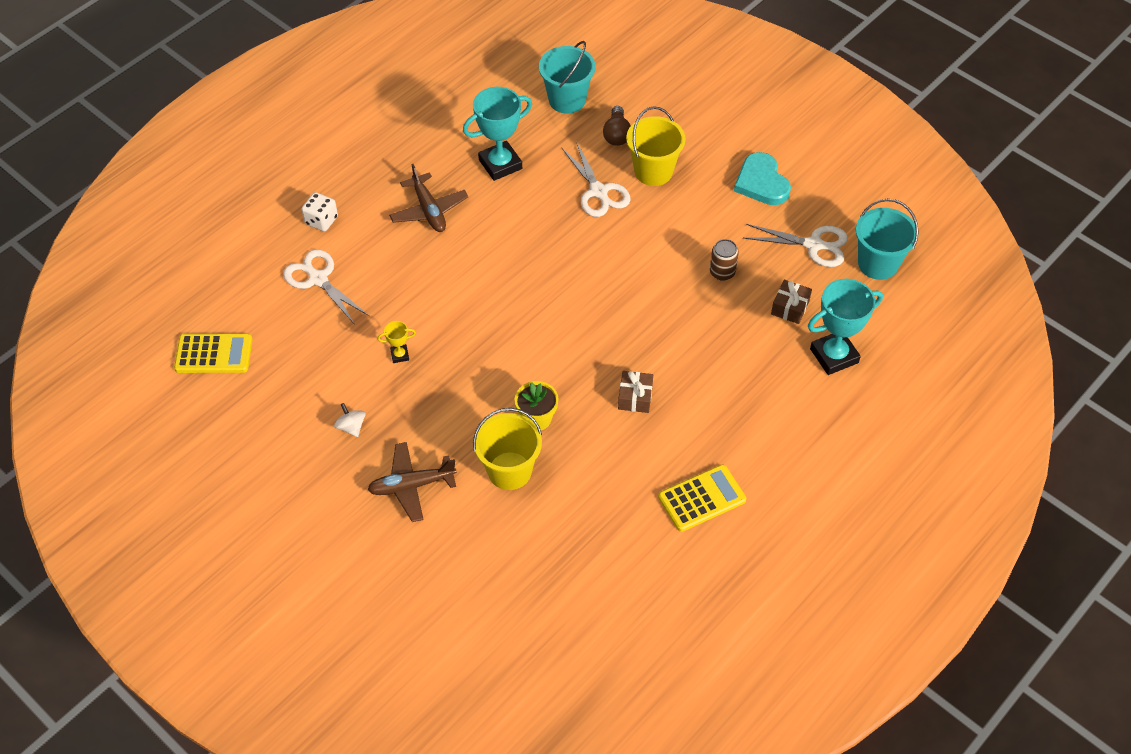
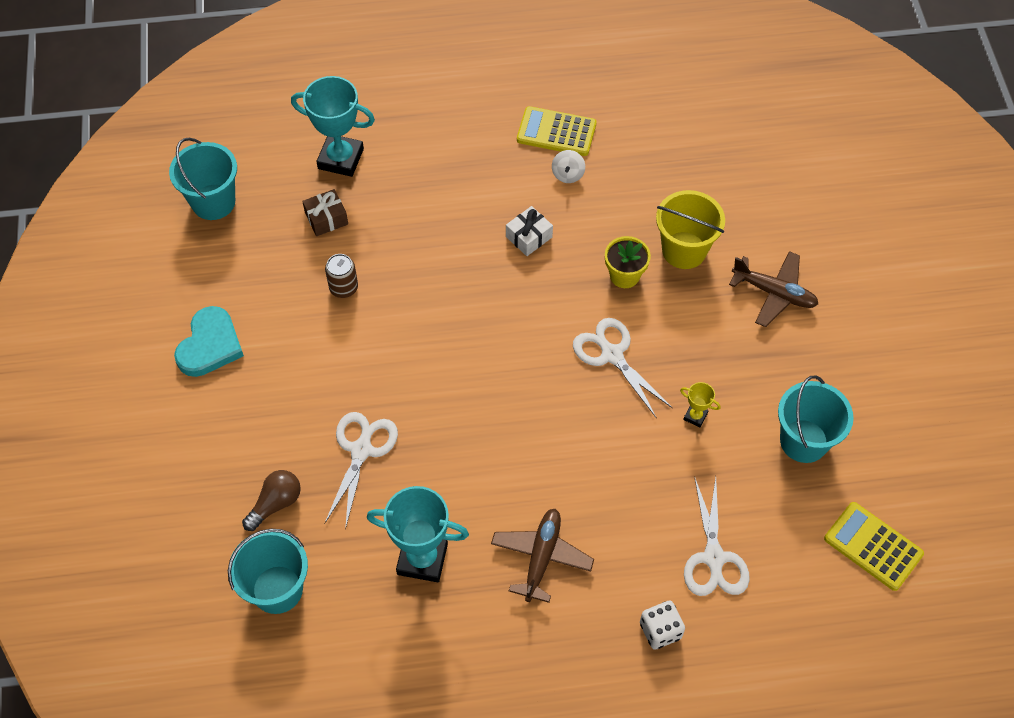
camera: 140 degrees left, 5 degrees up
(309, 390) = (803, 441): none -> turquoise bucket
(351, 427) = (789, 379): white spinning top -> white spinning top (568, 174)
(635, 397) = (529, 237): brown gift -> white gift
(653, 171) = (288, 433): yellow bucket -> none
(814, 245) = (241, 255): white scissors -> white scissors (611, 354)

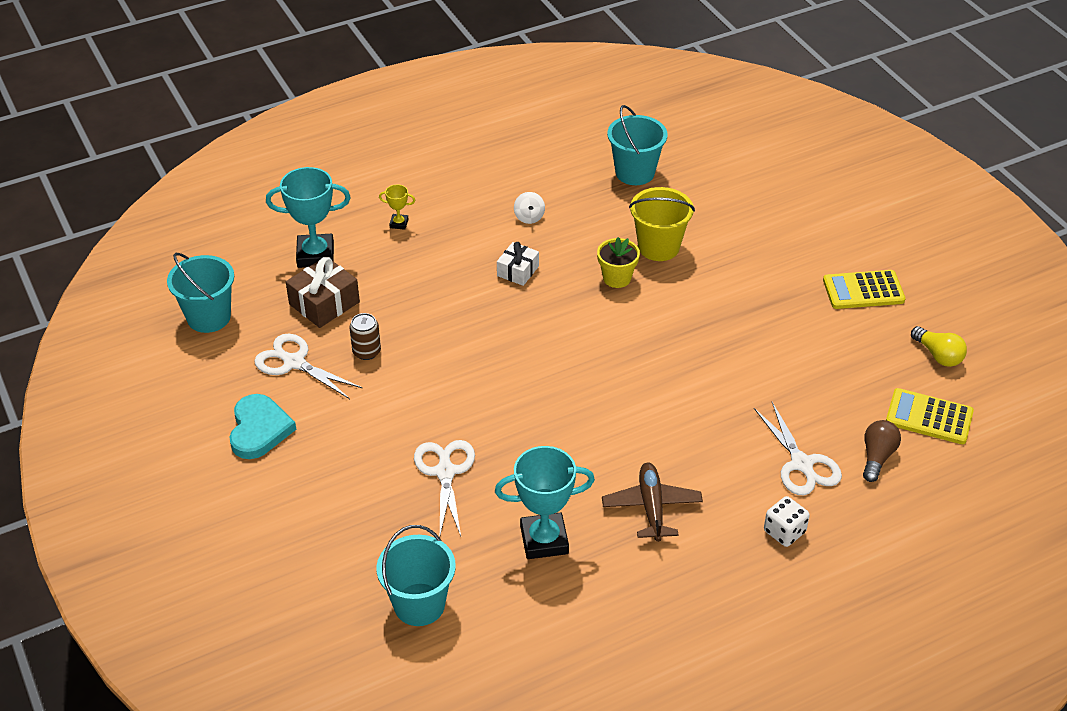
camera: 20 degrees left, 15 degrees down
(275, 504) = (384, 537): brown light bulb -> brown light bulb (877, 457)
(326, 218) = (324, 303): brown gift -> brown gift, size x1.56
(556, 132) = (503, 189): yellow calculator -> yellow calculator (863, 290)
(611, 354) = (635, 338): white scissors -> white scissors (294, 362)
(695, 416) = (731, 364): yellow trophy -> yellow trophy (399, 223)
(774, 293) = (750, 258): brown plane -> none
(803, 441) = (831, 357): turquoise bucket -> turquoise bucket (635, 172)
(919, 474) = (938, 355): none -> yellow light bulb

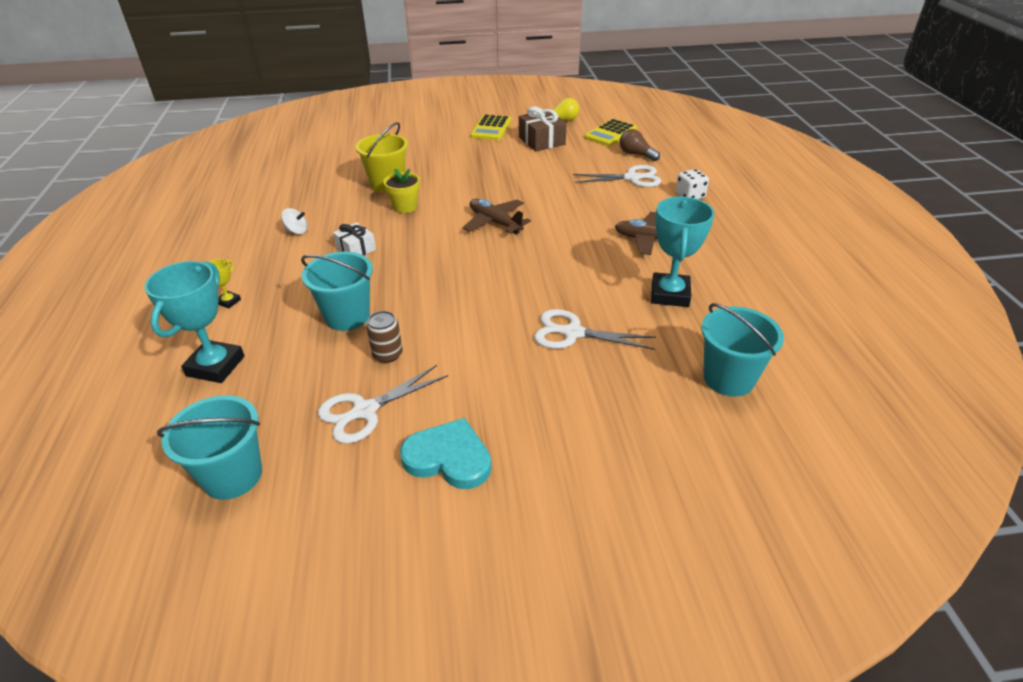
camera: 70 degrees left, 5 degrees down
(324, 303) = (294, 372): brown gift -> brown gift (541, 141)
(621, 361) = (495, 222): none -> brown plane
(635, 172) = (298, 177): turquoise bucket -> turquoise bucket (347, 316)

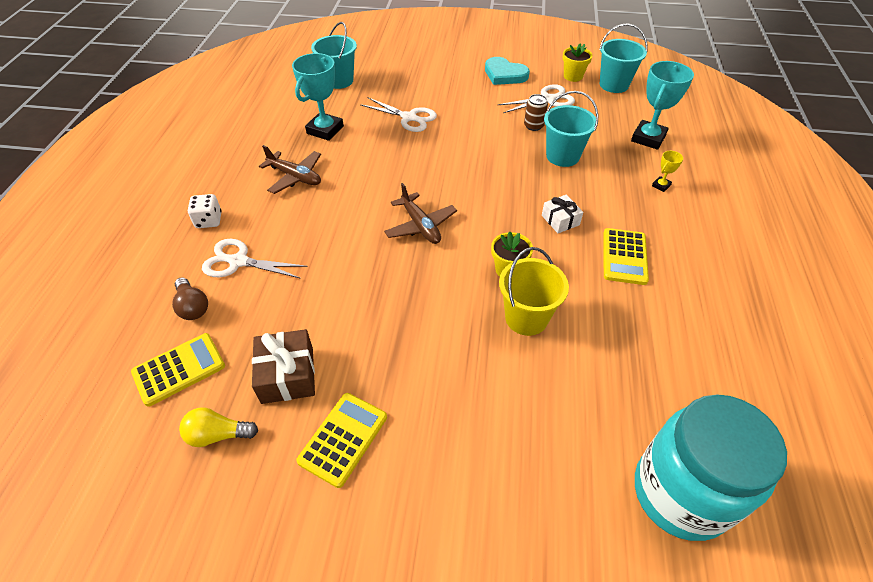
camera: 165 degrees left, 10 degrees up
(297, 231) = (624, 256): white spinning top -> yellow calculator
(298, 139) = (680, 493): none -> turquoise jar
(311, 483) = (573, 76): none -> yellow flower pot

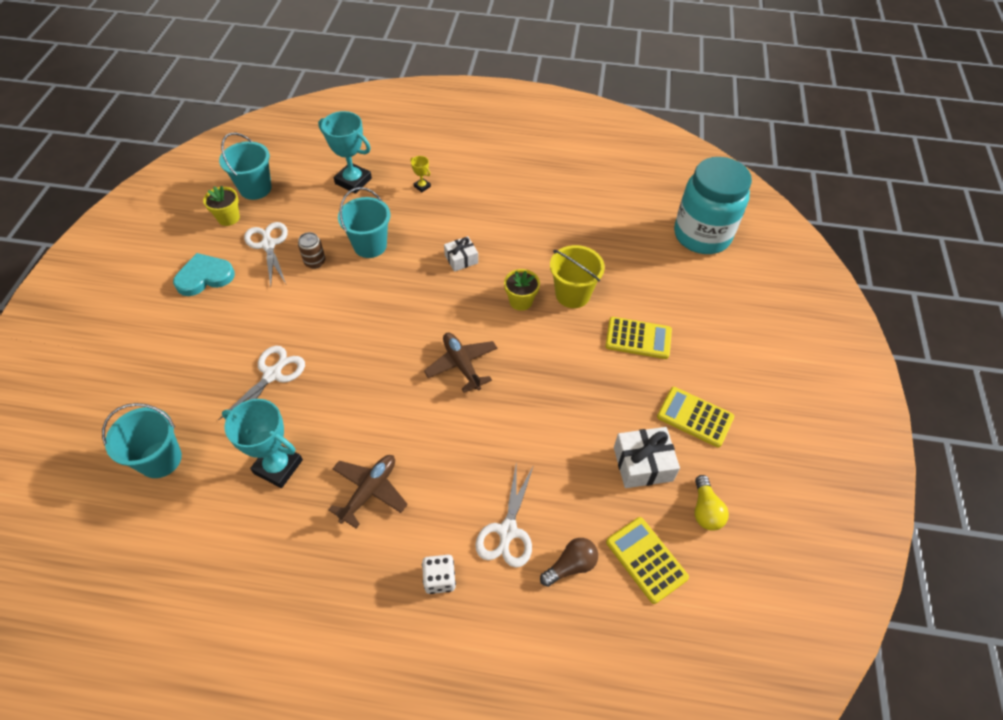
camera: 90 degrees left, 5 degrees up
(287, 375) = (642, 464): brown gift -> white gift
(420, 226) = (462, 365): brown plane -> brown plane turned 90 degrees counterclockwise
(504, 74) = (204, 277): turquoise heart -> turquoise heart turned 150 degrees counterclockwise
(624, 256) = (507, 225): yellow calculator -> yellow calculator (638, 338)

